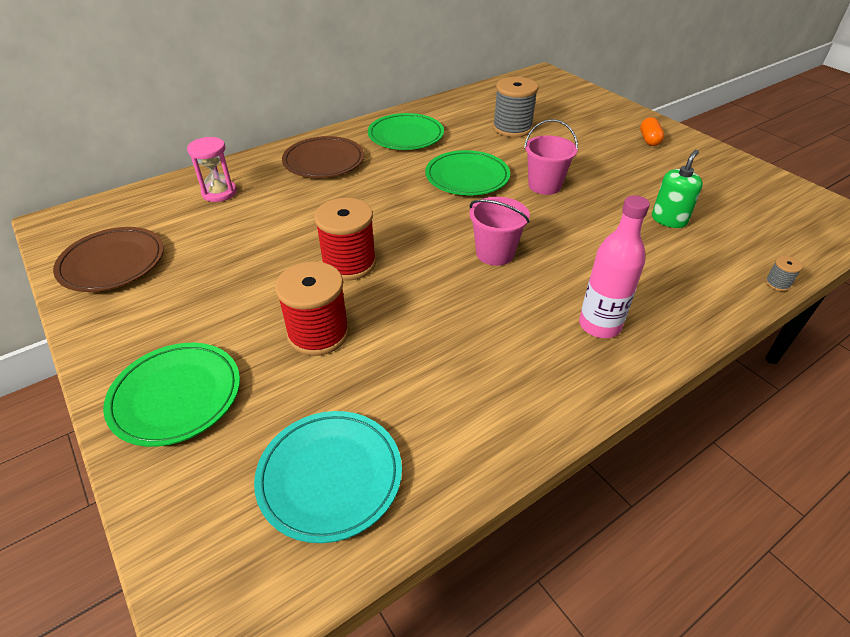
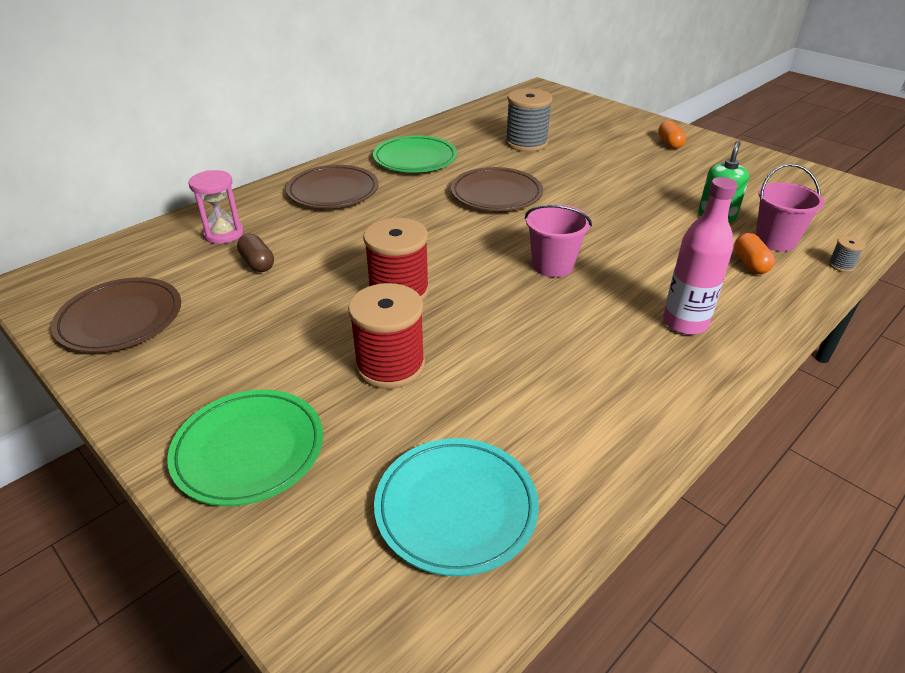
camera: 10 degrees left, 5 degrees down
(238, 223) = (257, 263): none -> brown capsule
(467, 177) = (496, 194): green plate -> brown plate
(544, 185) = (580, 195): pink bucket -> pink bucket (775, 241)
(685, 272) = (750, 264): none -> orange capsule

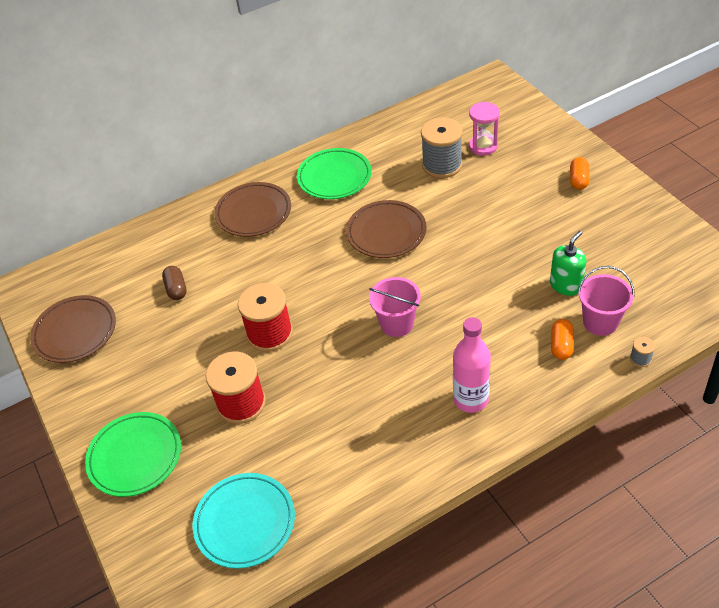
camera: 20 degrees right, 10 degrees up
(223, 233) = (159, 253): pink hourglass -> pink hourglass (483, 146)

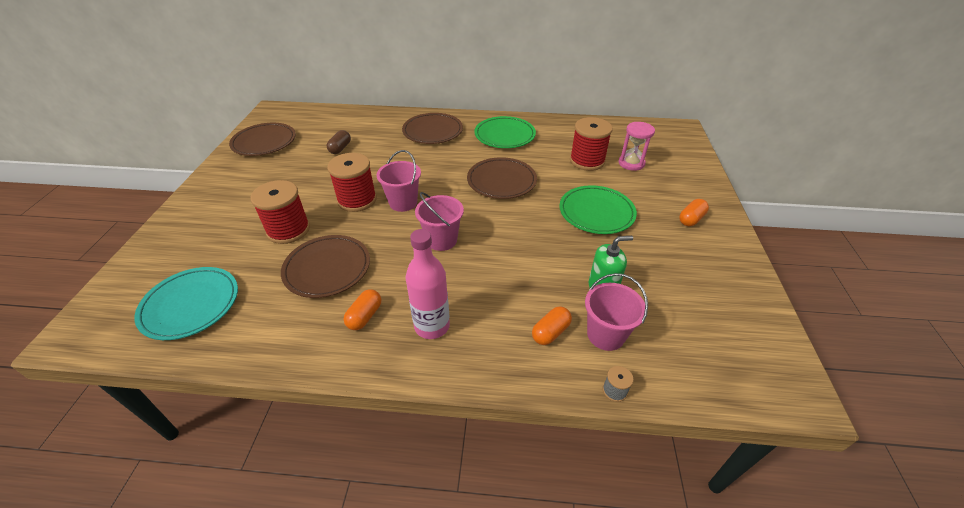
camera: 30 degrees right, 5 degrees down
(135, 456) = (197, 223): green plate -> green plate (596, 212)
(318, 309) = (403, 202): none -> pink bucket
(327, 412) = (327, 268): none -> brown plate
(409, 428) = (365, 316): none -> orange capsule
(442, 165) = (587, 161): grey spool -> red spool

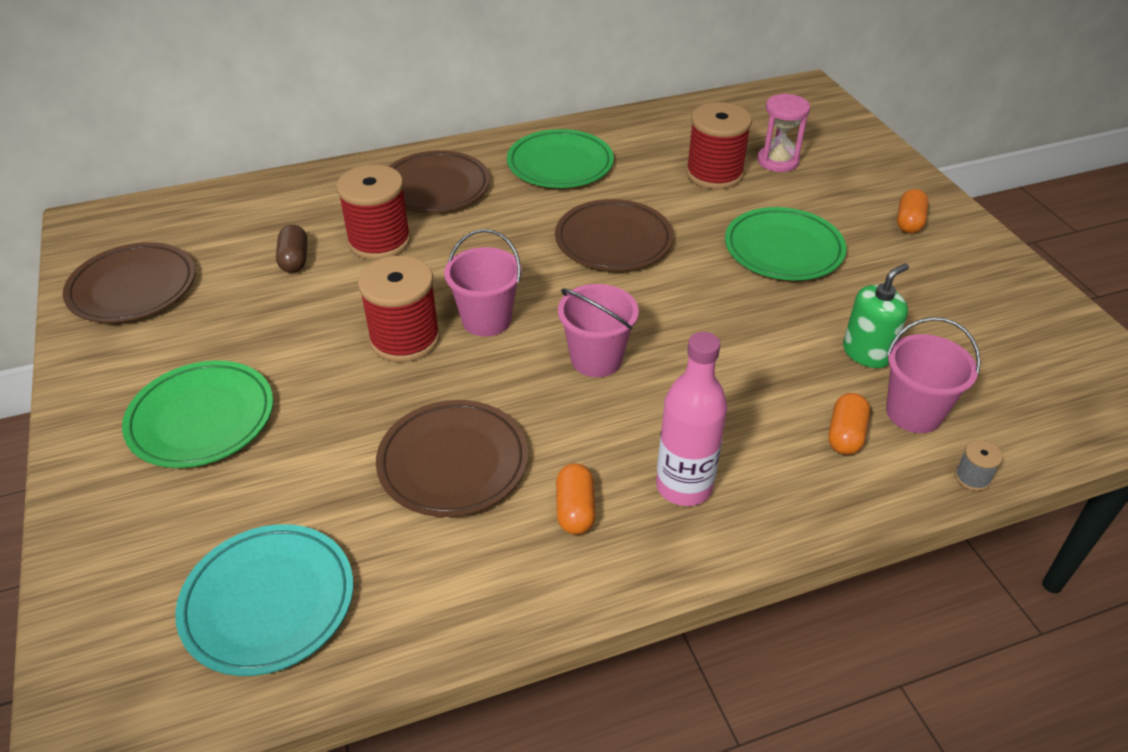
camera: 25 degrees left, 0 degrees up
(240, 209) = (201, 418): none -> green plate
(288, 230) = (329, 425): red spool -> red spool (379, 241)

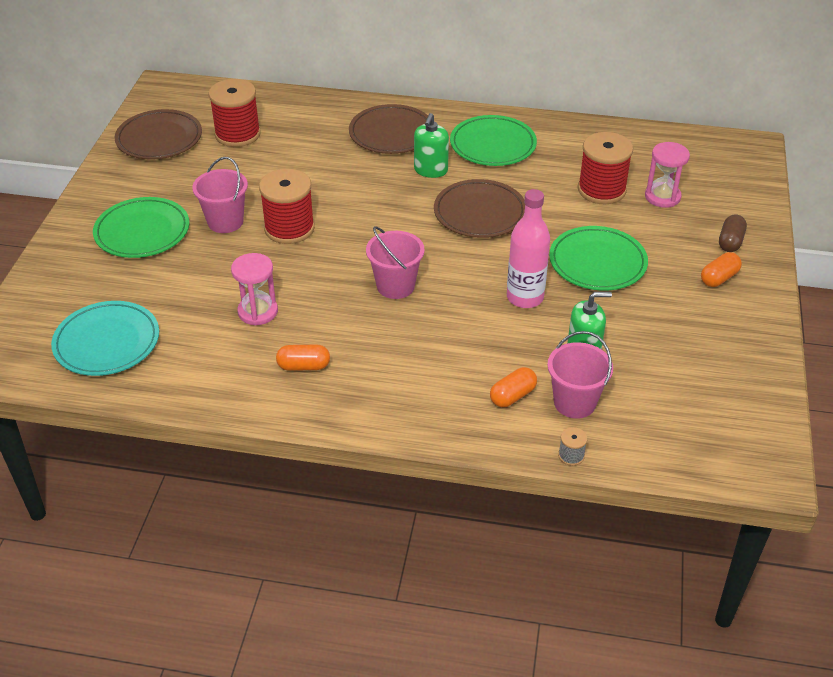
camera: 30 degrees right, 0 degrees up
(294, 260) = (263, 153): brown capsule -> brown capsule (730, 242)
(379, 241) = (324, 159): red spool -> red spool (237, 134)
(453, 462) = (258, 311): brown plate -> pink hourglass
(486, 320) = (348, 235): pink bucket -> pink bucket (225, 222)
(516, 213) = (431, 170): none -> green soap dispenser
(575, 510) = (303, 366): orange capsule -> orange capsule turned 60 degrees clockwise
(684, 486) = (379, 381): pink bottle -> pink bottle (525, 297)

